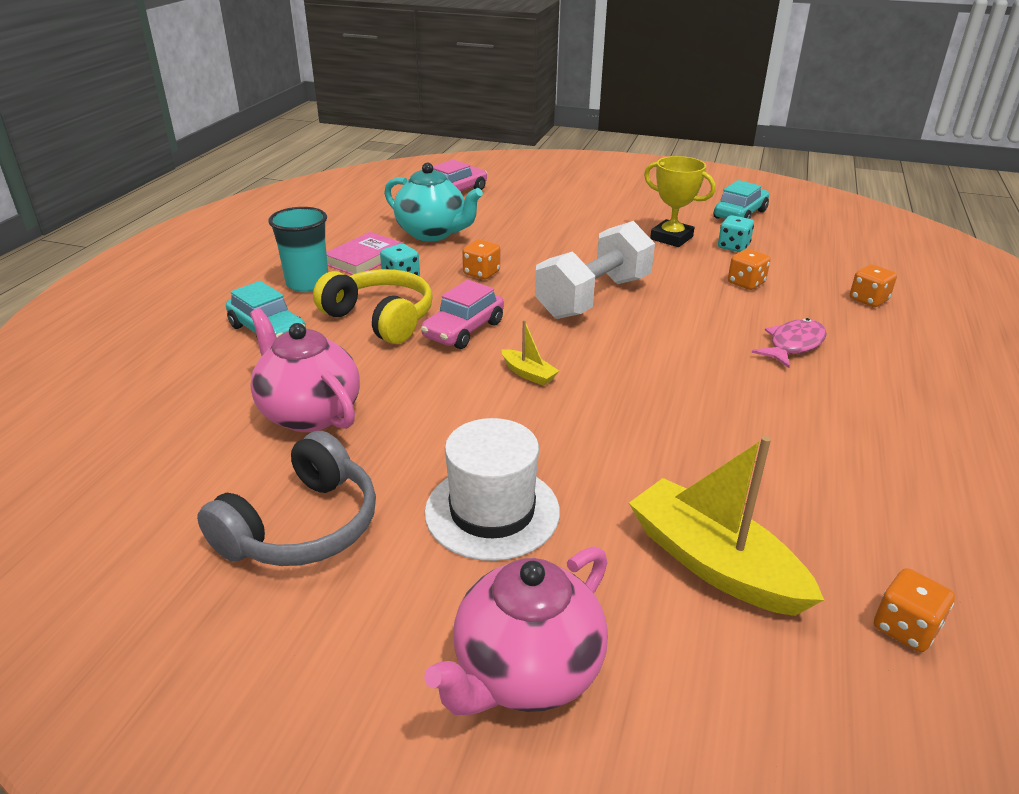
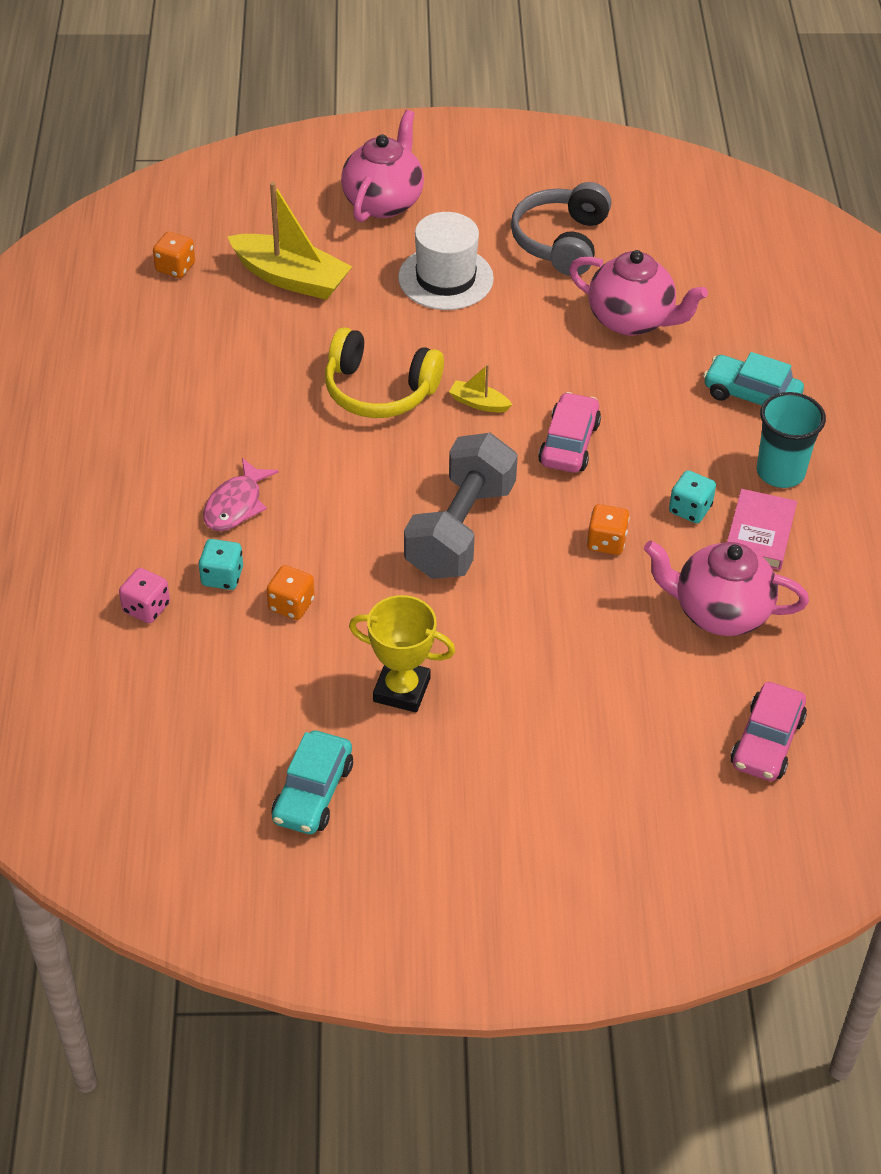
camera: 160 degrees right, 15 degrees up
(380, 318) = (661, 439): yellow headphones -> yellow headphones (379, 390)
(433, 233) = (719, 612): turquoise teapot -> pink teapot
(593, 297) = (460, 530): white dumbbell -> grey dumbbell
(733, 247) = (314, 689): turquoise dice -> turquoise dice (222, 576)
(868, 300) = (146, 608): orange dice -> pink dice

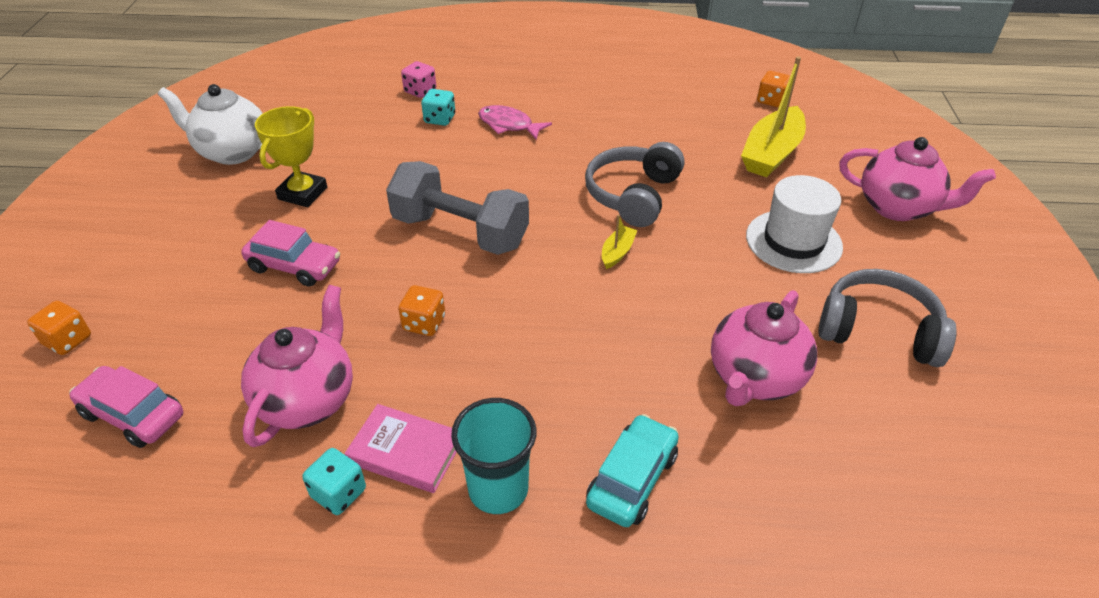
camera: 95 degrees right, 5 degrees down
(291, 605) = (404, 147): orange dice -> orange dice (68, 340)
(313, 792) = (232, 152): turquoise car -> white teapot
(379, 390) = (633, 195): yellow headphones -> grey headphones
(569, 443) = (560, 309): pink car -> pink car (294, 266)
(690, 509) = (454, 394): turquoise dice -> turquoise dice (339, 493)

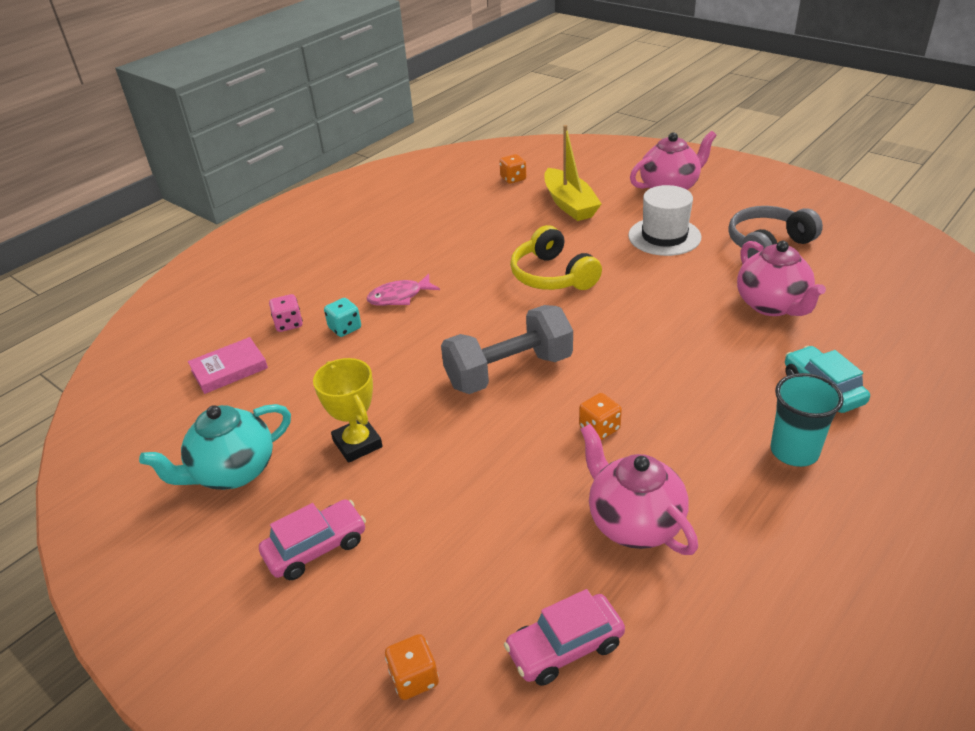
camera: 50 degrees left, 5 degrees down
(232, 152) = (233, 472): white teapot -> turquoise teapot
(294, 266) = (458, 480): pink car -> pink car (316, 548)
(339, 493) = (746, 535): turquoise dice -> none
(405, 452) = (729, 485): pink book -> pink book (229, 369)
(617, 252) = (607, 308): yellow boat -> none
(633, 195) = (552, 276): grey headphones -> yellow headphones

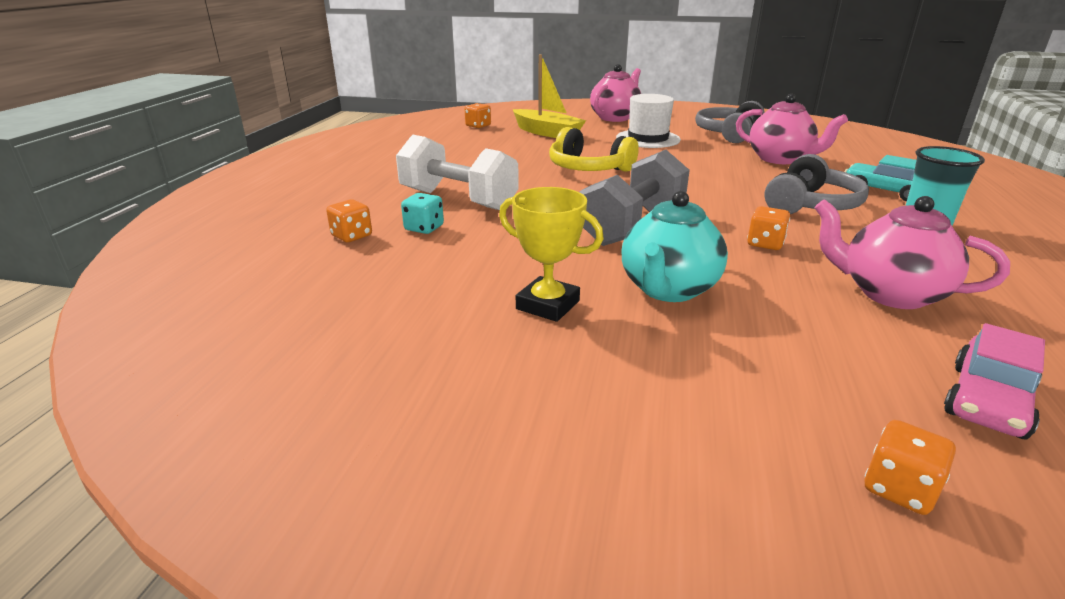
camera: 30 degrees left, 10 degrees down
(229, 369) = (311, 282): pink book -> none
(233, 472) = (416, 366): turquoise teapot -> turquoise teapot (668, 289)
(288, 324) = (351, 236): pink dice -> orange dice
(316, 548) = (614, 404): pink car -> none
(399, 297) = (458, 200): pink fish -> white dumbbell
(711, 388) = (810, 205): none -> grey headphones

